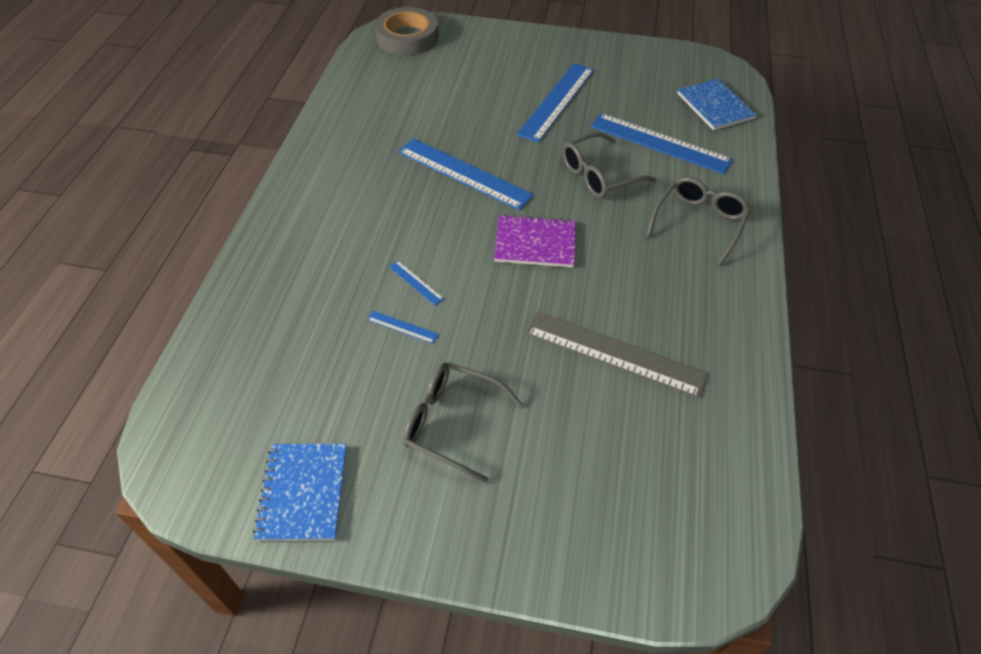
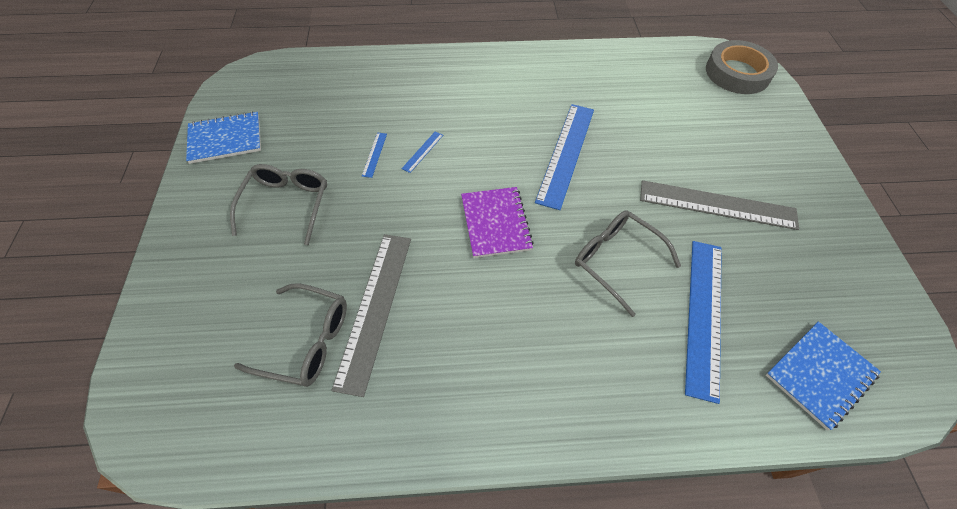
camera: 75 degrees right, 5 degrees up
(557, 101) = (717, 205): blue ruler -> grey ruler
(698, 223) = (583, 371): grey glasses -> grey glasses (306, 341)

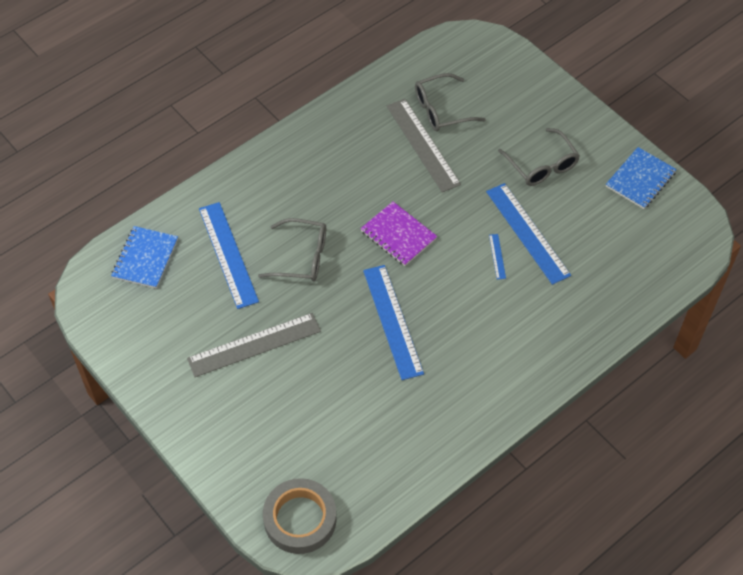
camera: 145 degrees right, 0 degrees up
(374, 154) = (528, 233): blue ruler -> blue ruler, size x2.39

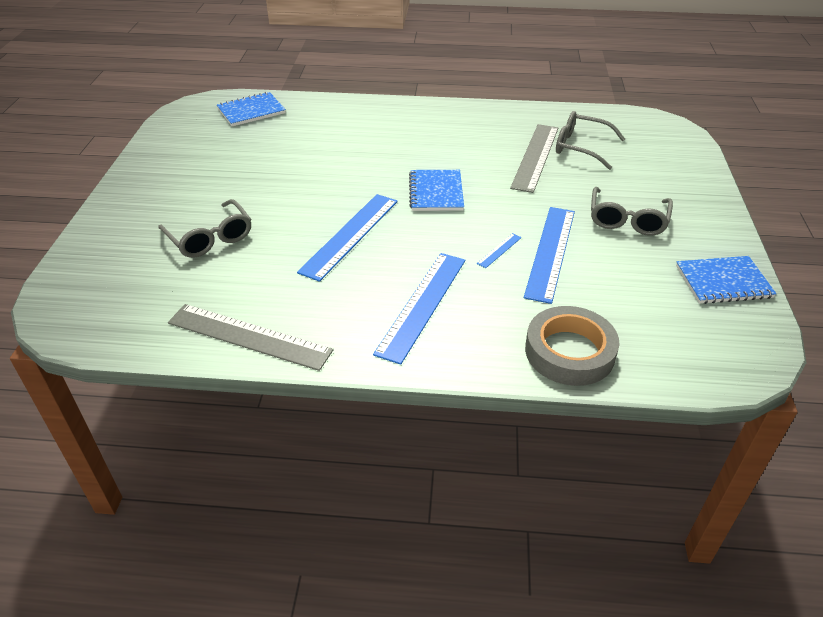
camera: 45 degrees right, 15 degrees down
(228, 254) = (301, 136): blue ruler -> blue ruler (422, 304)
(254, 344) = (236, 187): grey ruler -> grey ruler (249, 336)
(300, 519) = (83, 301): grey tape -> grey tape (569, 352)
(302, 257) = (346, 164): grey glasses -> grey glasses (210, 238)
(398, 235) = (436, 192): purple notebook -> blue notebook

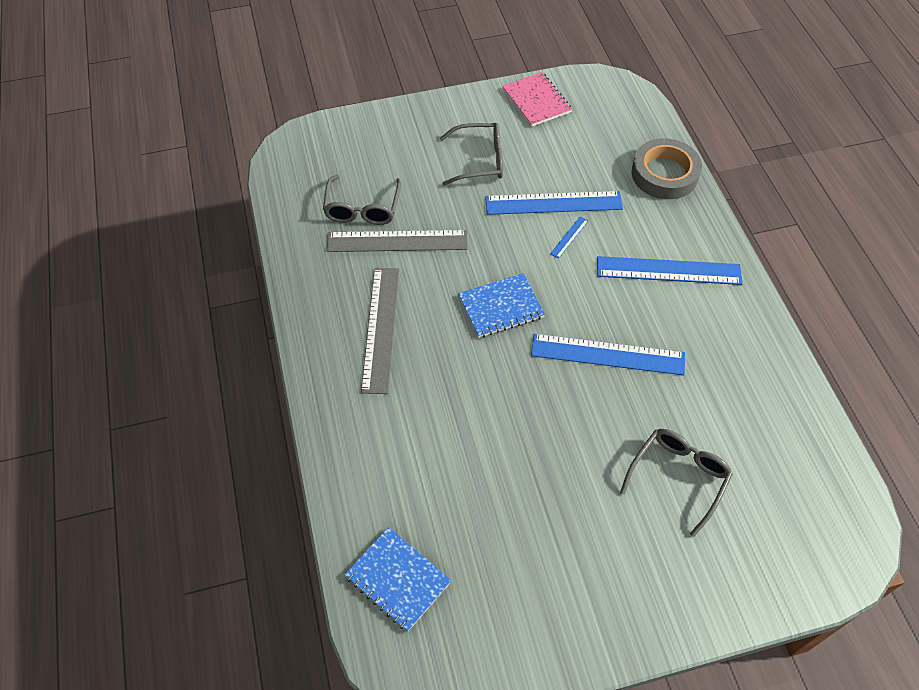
camera: 110 degrees left, 15 degrees up
(249, 336) = (777, 375): grey ruler -> grey ruler (380, 328)
(499, 250) = (569, 237): blue ruler -> blue ruler turned 75 degrees counterclockwise
(723, 282) = (536, 101): blue notebook -> pink notebook

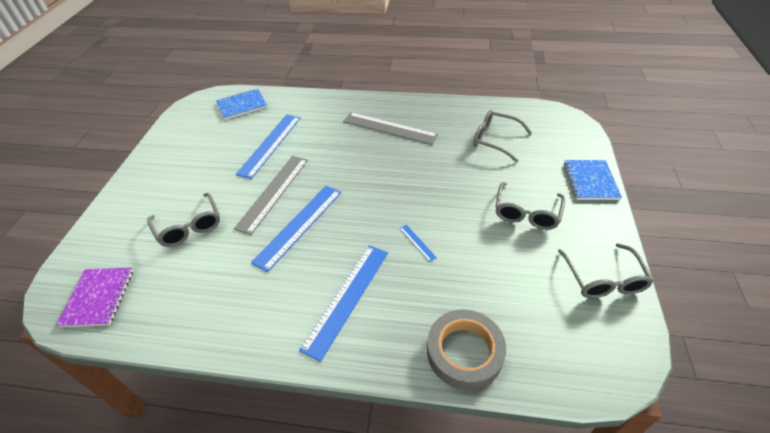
camera: 115 degrees right, 10 degrees down
(397, 241) = (457, 149): grey ruler -> grey ruler (273, 192)
(501, 307) = (373, 183): blue notebook -> blue notebook (590, 181)
(536, 101) = (603, 279): pink notebook -> grey glasses
(553, 203) = (459, 245): blue ruler -> blue ruler (270, 145)
(820, 505) = (98, 297): none -> purple notebook

